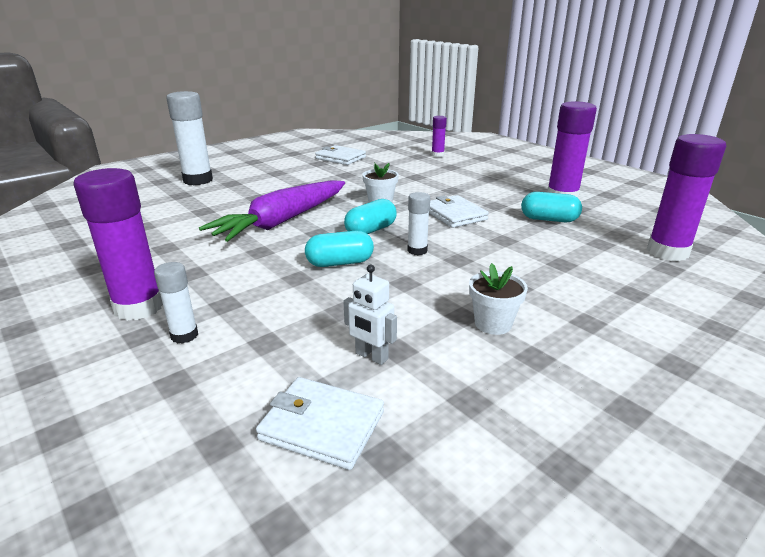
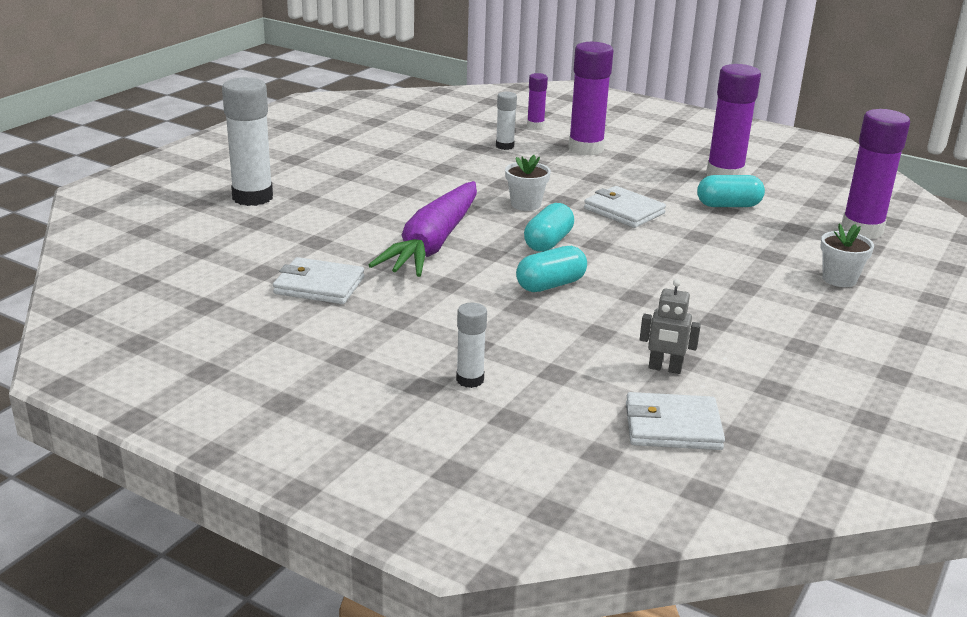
camera: 20 degrees left, 0 degrees up
(139, 307) = (387, 362): purple glue stick -> purple glue stick (586, 149)
(340, 158) = (411, 142): white wallet -> white wallet (319, 285)
(371, 356) = (664, 369): white robot -> grey robot
(417, 250) = (619, 260): white glue stick -> white glue stick (504, 146)
(493, 324) = (748, 323): white flower pot -> white flower pot (839, 279)

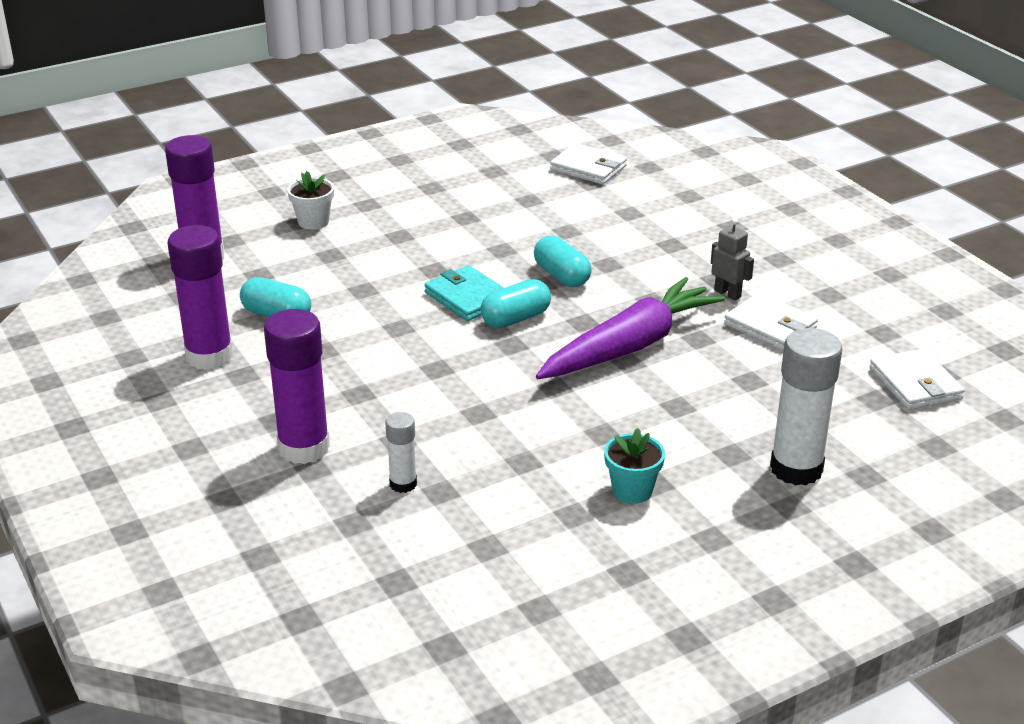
camera: 150 degrees left, 5 degrees up
(360, 168) = (632, 490): none -> turquoise flower pot
(470, 380) = (696, 222): white glue stick -> none
(525, 204) = (486, 372): white flower pot -> none
(535, 125) = (308, 521): purple glue stick -> none
(550, 285) = (562, 276): turquoise capsule -> turquoise capsule turned 60 degrees clockwise
(607, 249) = (468, 297): none -> turquoise wallet
(624, 211) = (393, 336): white wallet -> white wallet (915, 384)
(664, 369) = (550, 197): grey robot -> grey robot (728, 293)

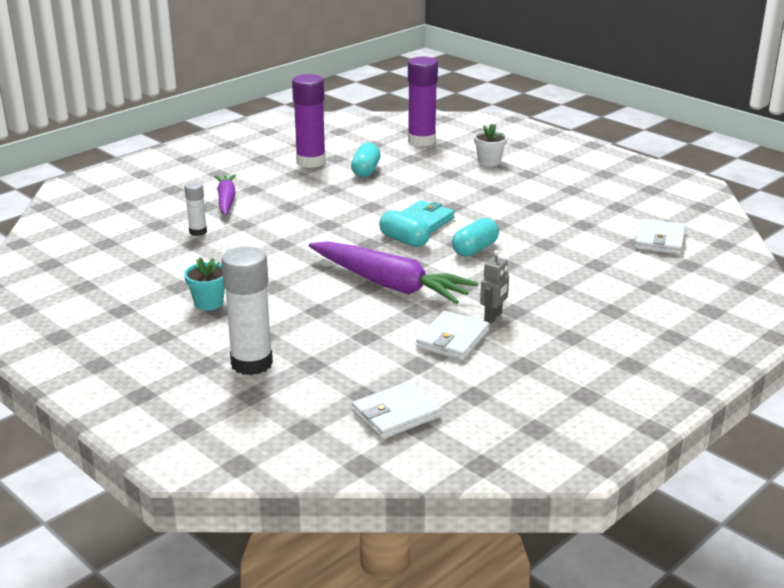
camera: 75 degrees right, 5 degrees down
(304, 448) = (226, 200): purple glue stick -> purple carrot

